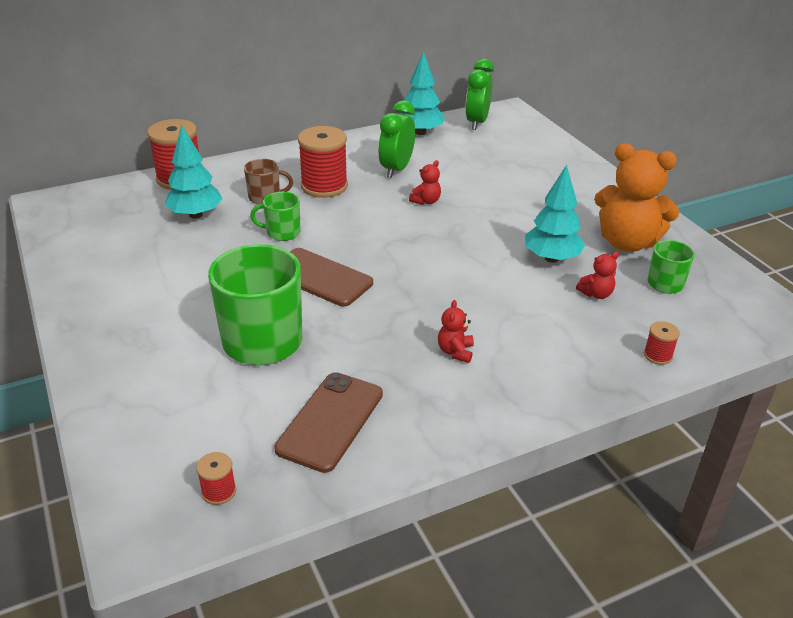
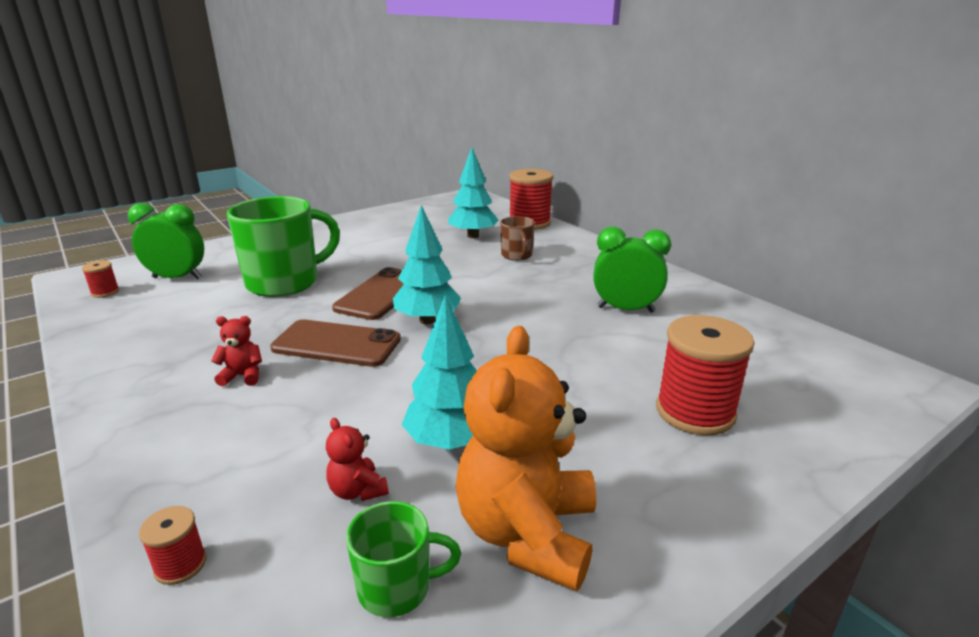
camera: 80 degrees right, 10 degrees down
(282, 233) = (456, 269): green mug -> none
(324, 186) = (556, 277): red spool -> red spool (695, 412)
(330, 421) = (161, 322): brown phone -> brown phone (336, 344)
(420, 132) = (742, 315): turquoise tree -> turquoise tree (427, 320)
(426, 201) = (559, 334): red teddy bear -> none
(477, 122) = (827, 355): green clock -> green clock (177, 278)

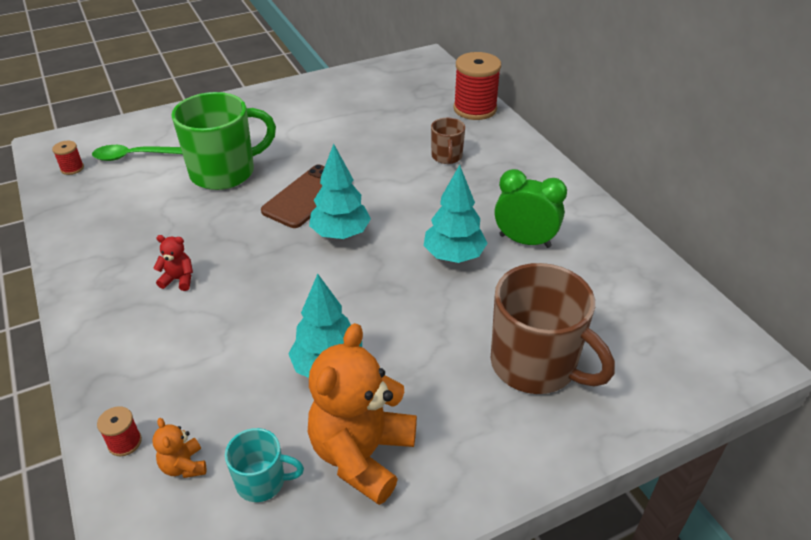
camera: 10 degrees right, 15 degrees up
(177, 278) = (132, 156): green clock -> green spoon
(275, 583) = (184, 466): none -> orange teddy bear
(336, 344) = (258, 253): brown phone -> none
(357, 490) = (250, 401): red teddy bear -> none
(397, 587) = (262, 481): green mug -> turquoise mug
(473, 236) = (412, 123): turquoise tree -> turquoise tree (454, 256)
(695, 412) = (535, 365): red spool -> brown mug

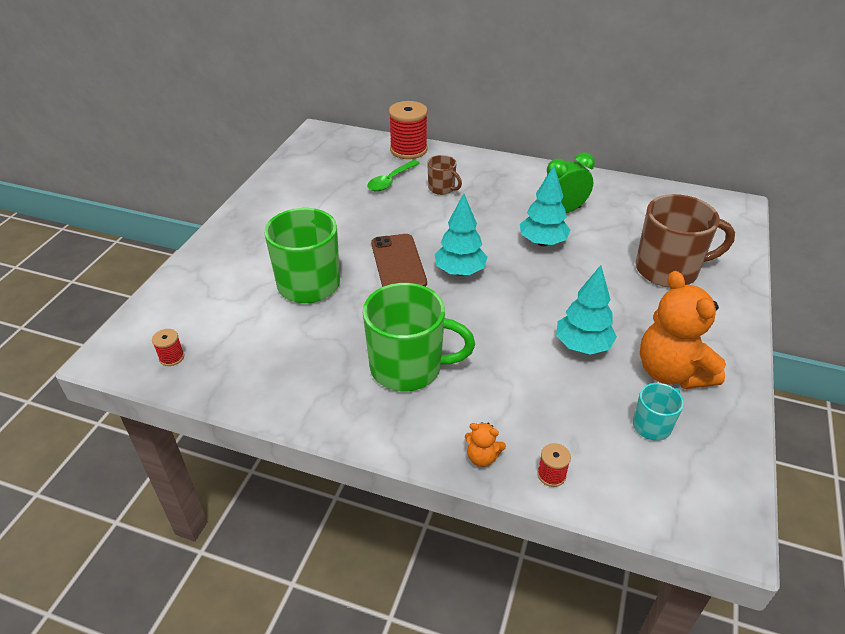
camera: 45 degrees left, 0 degrees up
(132, 156) = (210, 317): green spoon -> green spoon (390, 181)
(178, 279) = (408, 367): red teddy bear -> green mug
(184, 466) = (604, 455): orange teddy bear -> orange teddy bear (482, 457)

